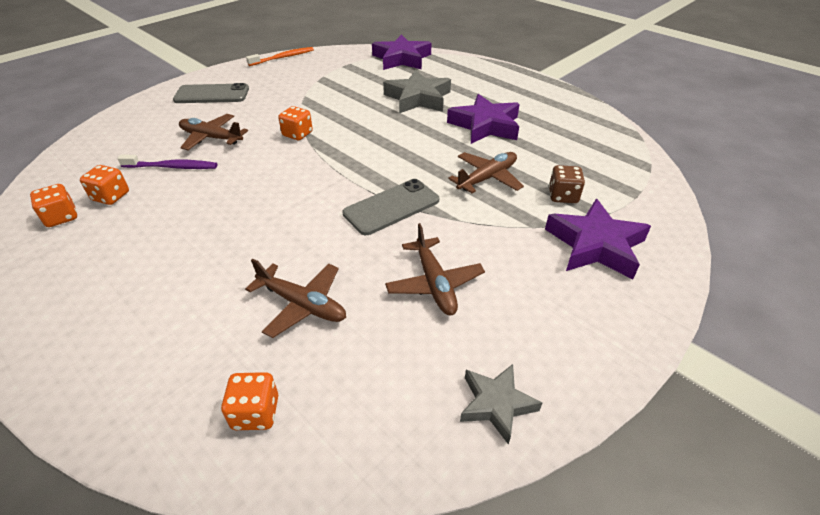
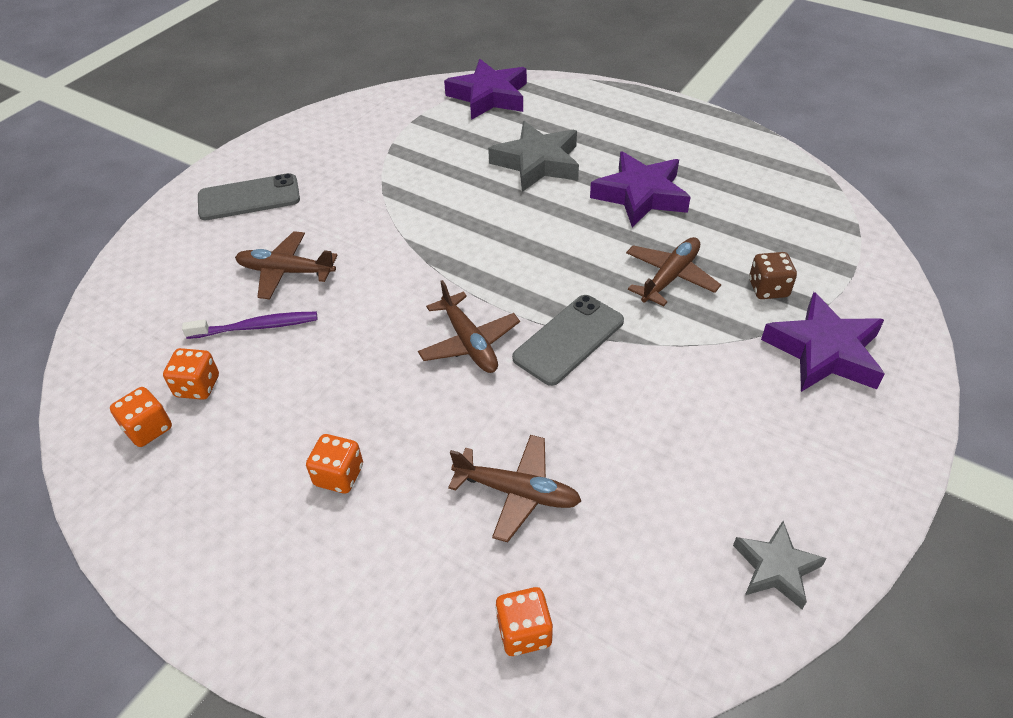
camera: 10 degrees left, 5 degrees up
(283, 57) = (320, 117): orange toothbrush -> none
(297, 134) = (401, 247): orange dice -> orange dice (339, 475)
(434, 283) = (659, 436): brown plane -> brown plane (469, 342)

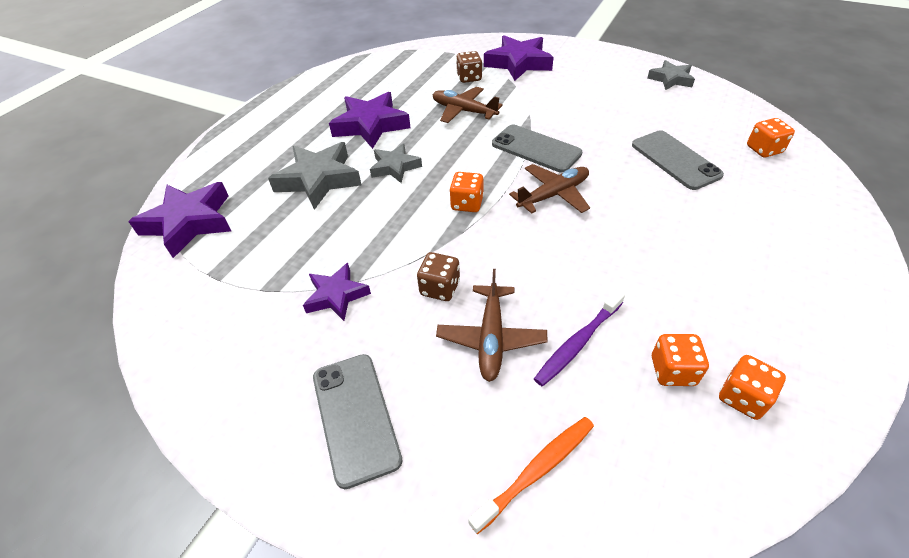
camera: 95 degrees left, 0 degrees up
(161, 285) = (537, 470): none -> orange toothbrush
(256, 327) = (578, 343): purple toothbrush -> purple toothbrush turned 120 degrees counterclockwise
(339, 475) = (712, 244): orange dice -> orange dice (467, 204)
(355, 243) = (440, 288): none -> brown dice
(370, 183) = (336, 295): none -> purple star
(517, 492) = (675, 160): brown plane -> grey phone
(550, 215) = (395, 167): none -> grey star

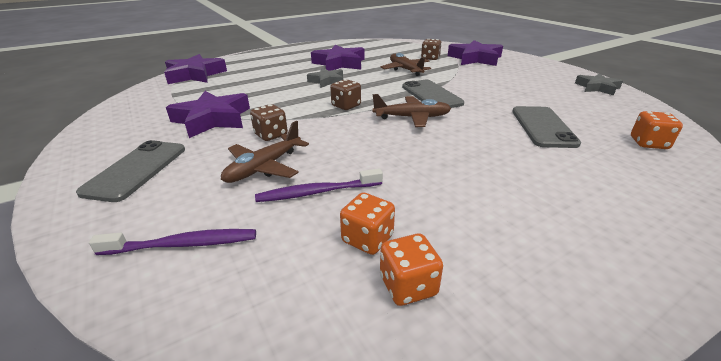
camera: 30 degrees right, 15 degrees down
(318, 180) = (278, 76): grey star -> none
(336, 295) = (212, 119): purple star -> purple star, size x1.65
(467, 204) = (346, 106): orange dice -> brown dice
(537, 470) = (183, 244): orange toothbrush -> purple toothbrush

